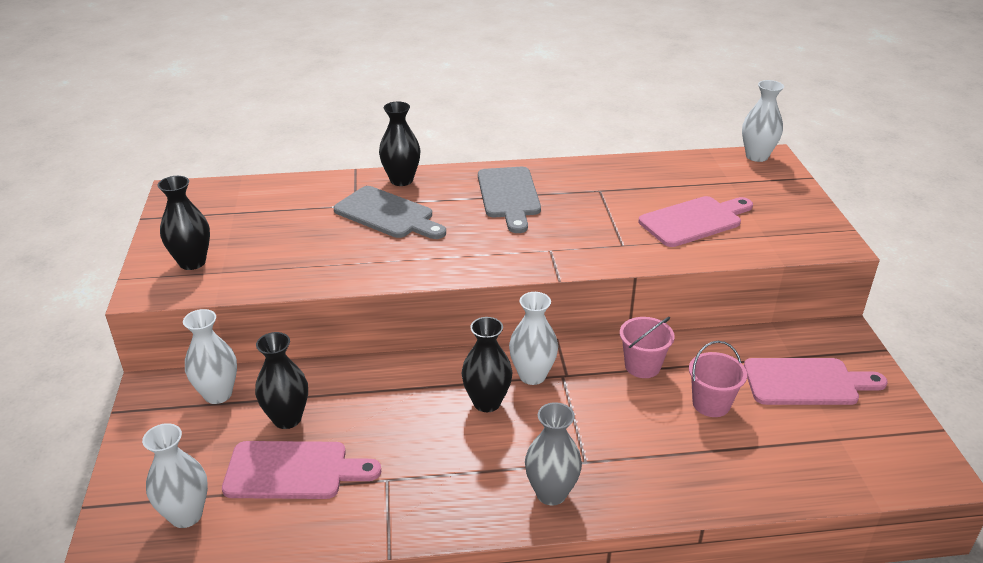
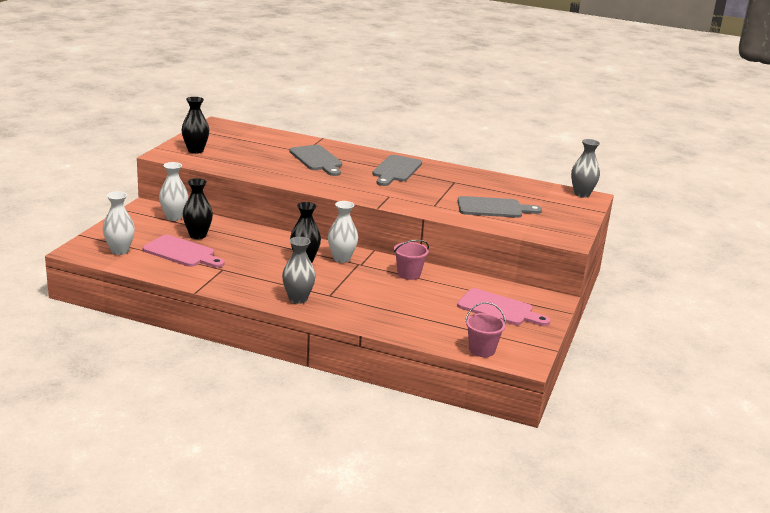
camera: 25 degrees right, 10 degrees down
(401, 180) = (342, 148): black vase -> none
(694, 221) = (493, 208): pink cutting board -> grey cutting board
(711, 404) = (428, 298): pink bucket -> pink bucket (482, 350)
(756, 156) = (582, 194): white vase -> grey vase

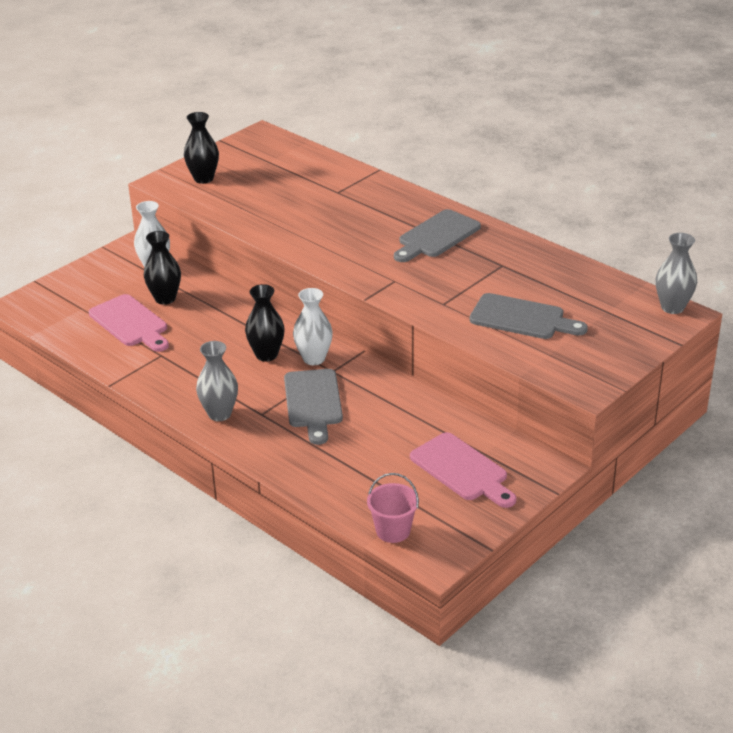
camera: 25 degrees right, 10 degrees up
(119, 251) = (64, 311): white vase -> none
(317, 159) = (345, 208): grey cutting board -> grey cutting board (313, 402)
(409, 274) = (383, 395): pink bucket -> none

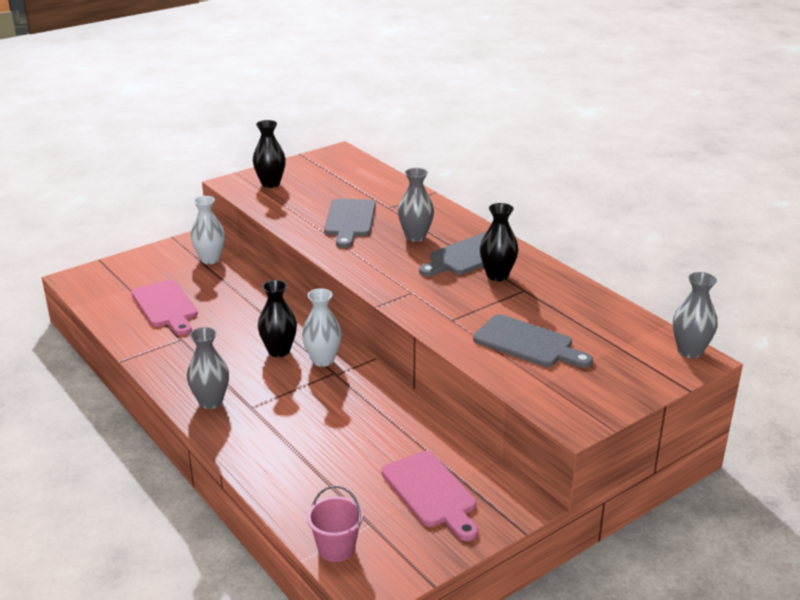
camera: 10 degrees right, 5 degrees down
(165, 299) = (207, 288): black vase -> black vase (497, 276)
(313, 402) = (306, 402): grey cutting board -> grey cutting board (350, 221)
(376, 221) = (415, 237): none -> grey vase

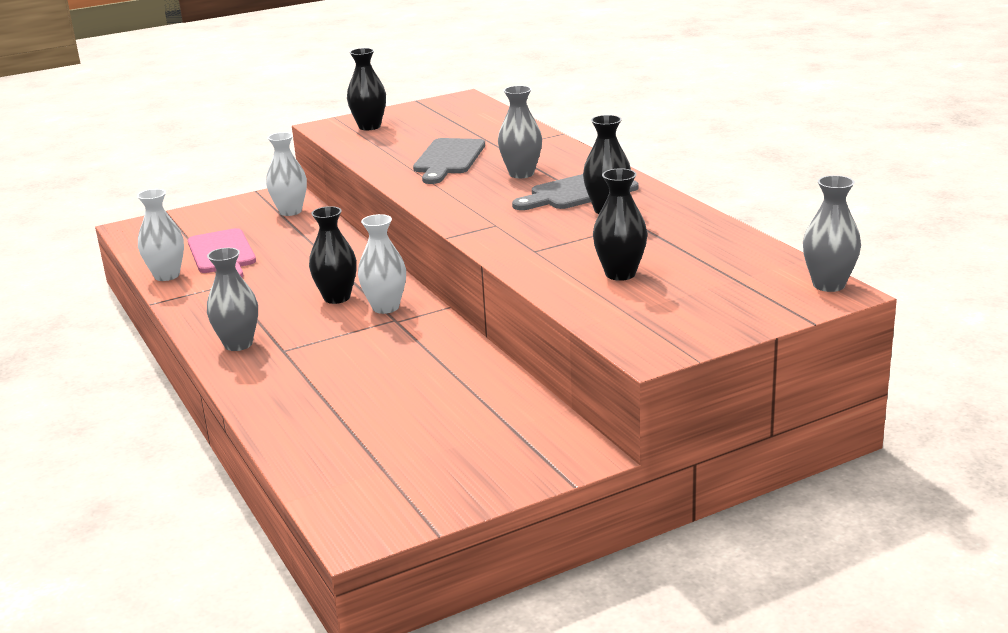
camera: 10 degrees right, 5 degrees down
(124, 330) = (167, 275): none -> white vase
(336, 548) = (331, 491): pink bucket -> none
(431, 493) = (470, 440): pink cutting board -> none
(528, 343) = (620, 274): grey cutting board -> black vase

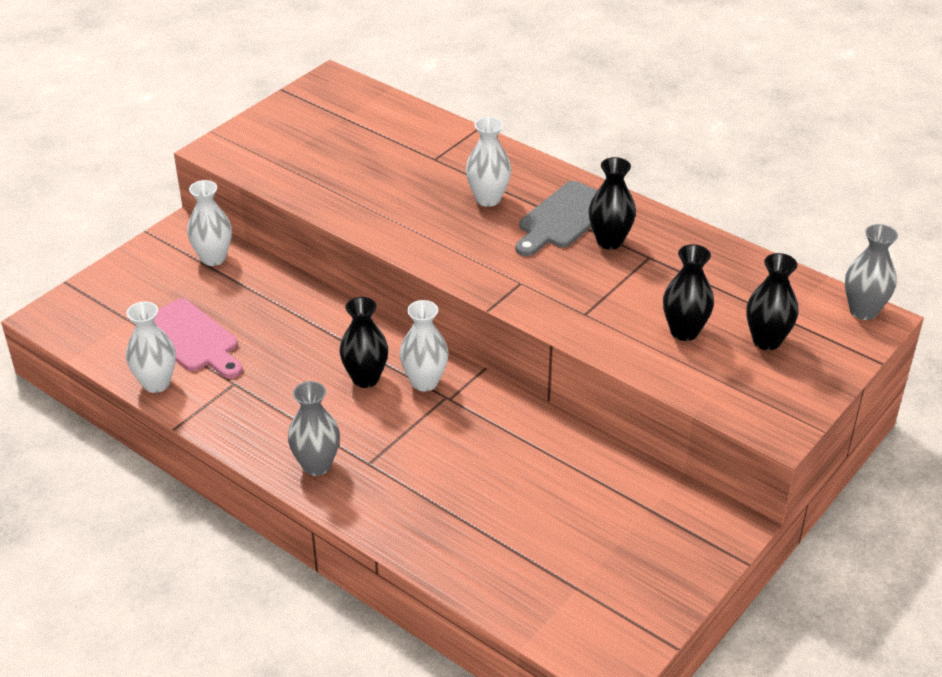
camera: 25 degrees left, 15 degrees up
(369, 127) = (267, 144): black vase -> black vase (766, 341)
(448, 159) = (396, 187): grey cutting board -> none
(521, 174) = (488, 199): grey vase -> white vase

